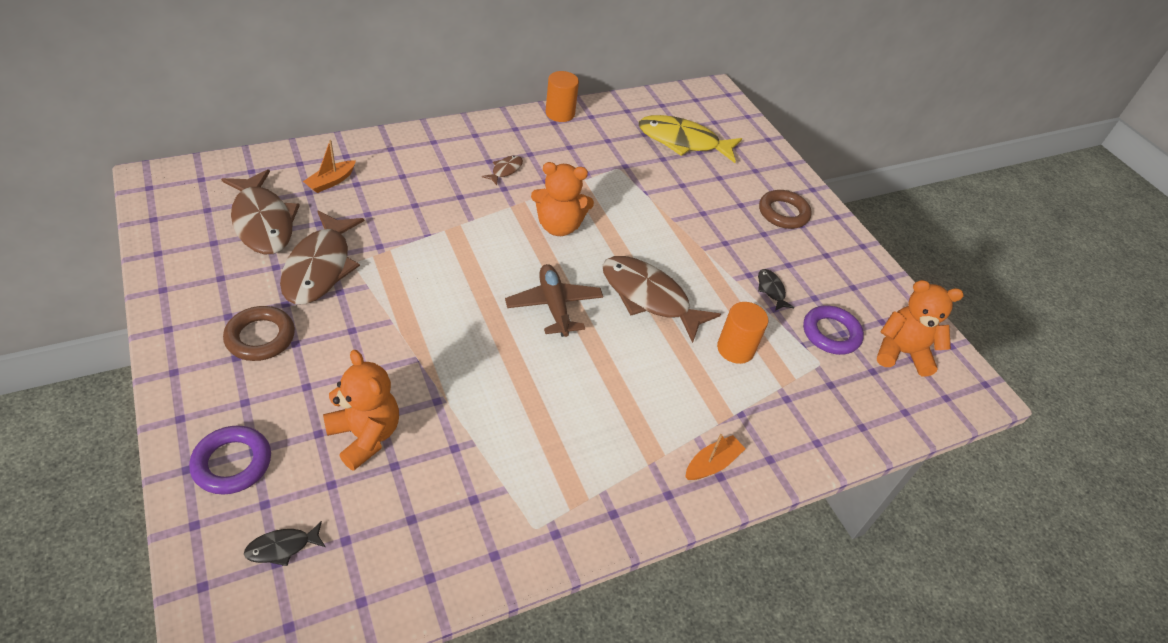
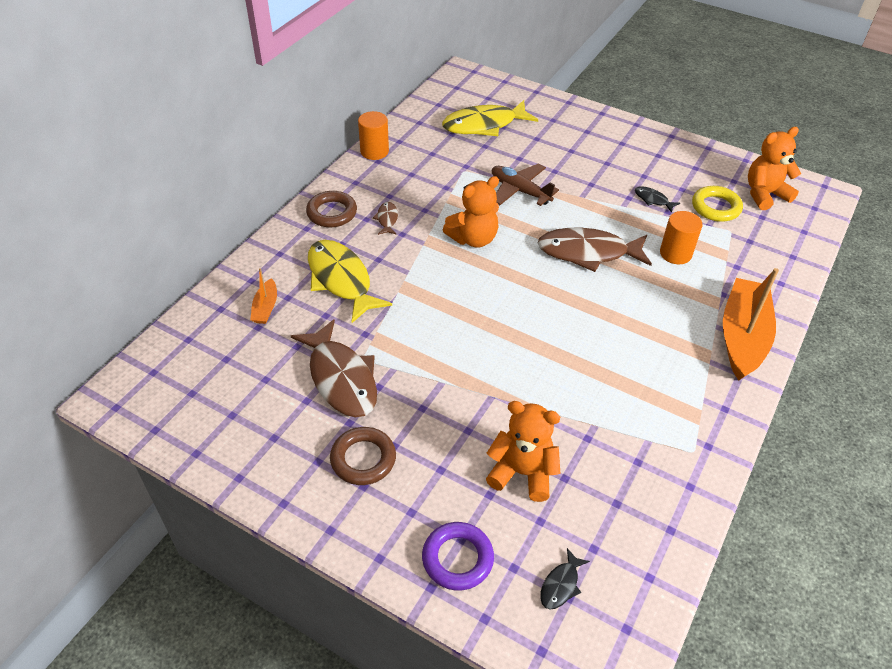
camera: 30 degrees left, 0 degrees up
(263, 222) = (251, 373): brown fish -> none
(411, 195) = (341, 280): none -> yellow fish
(554, 306) = (536, 298): brown plane -> brown plane (519, 191)
(712, 464) = (742, 337): orange boat -> orange boat, size x2.16
(783, 213) = (603, 141): brown ring -> brown ring (332, 213)
(831, 333) = (716, 207): purple ring -> yellow ring

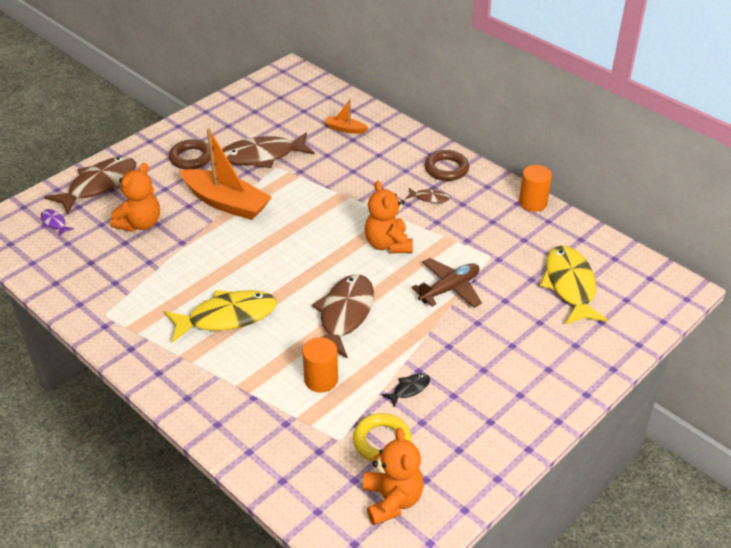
camera: 105 degrees right, 5 degrees down
(341, 280) = (362, 166): yellow fish -> yellow fish (227, 317)
(457, 558) = (99, 185): purple ring -> brown fish
(561, 585) = (54, 223): black fish -> purple fish
(742, 337) = (196, 390): orange boat -> orange boat (226, 203)

